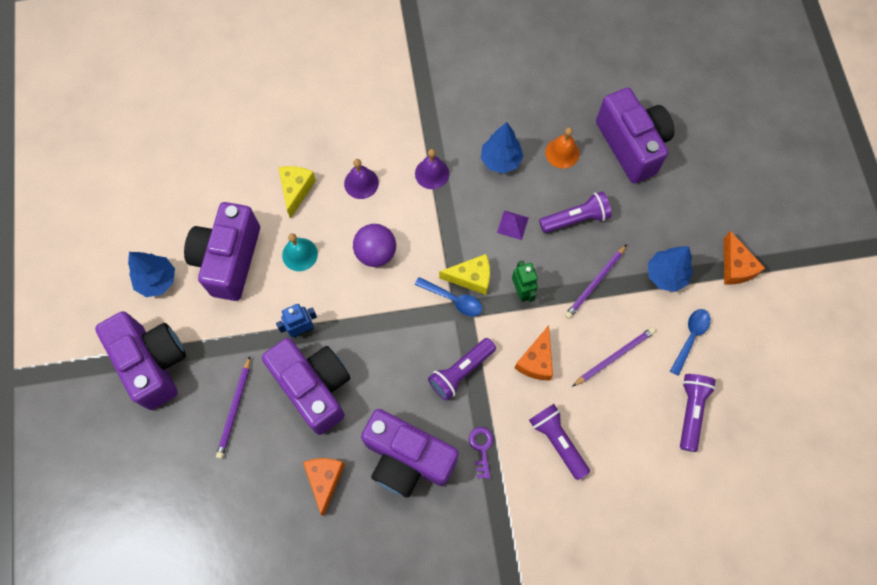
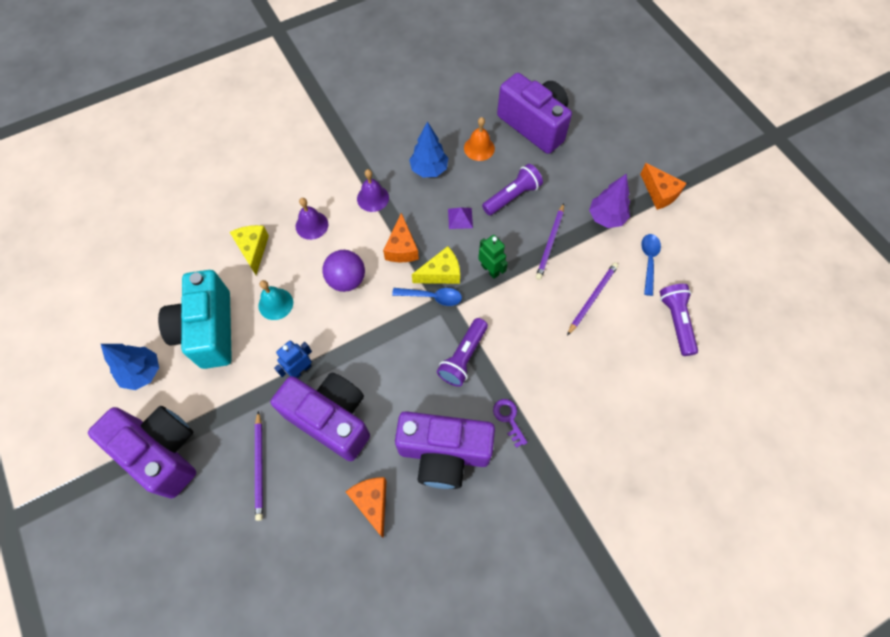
camera: 20 degrees left, 5 degrees down
(229, 259) = (208, 330): purple camera -> turquoise camera
(536, 360) = (526, 324): orange cheese -> orange cheese (402, 248)
(557, 441) = (574, 388): purple flashlight -> none
(665, 275) = (606, 218): blue tree -> purple tree

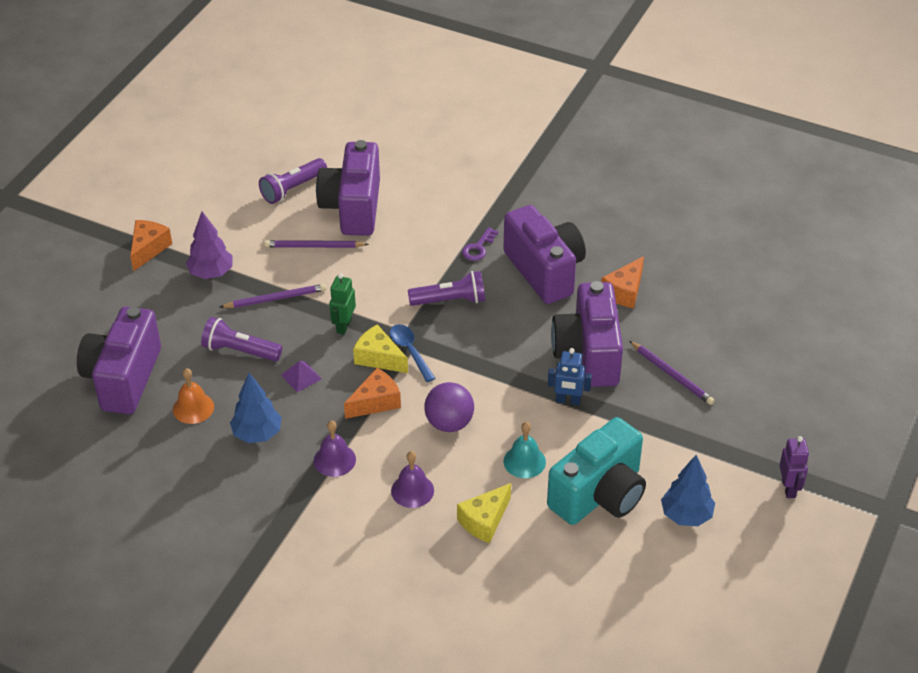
camera: 125 degrees left, 20 degrees down
(93, 464) = (789, 488): none -> purple robot
(162, 452) = (730, 447): purple camera -> purple camera (353, 207)
(259, 467) = (672, 375): purple pencil -> purple pencil turned 90 degrees clockwise
(648, 261) = (240, 227): blue spoon -> none

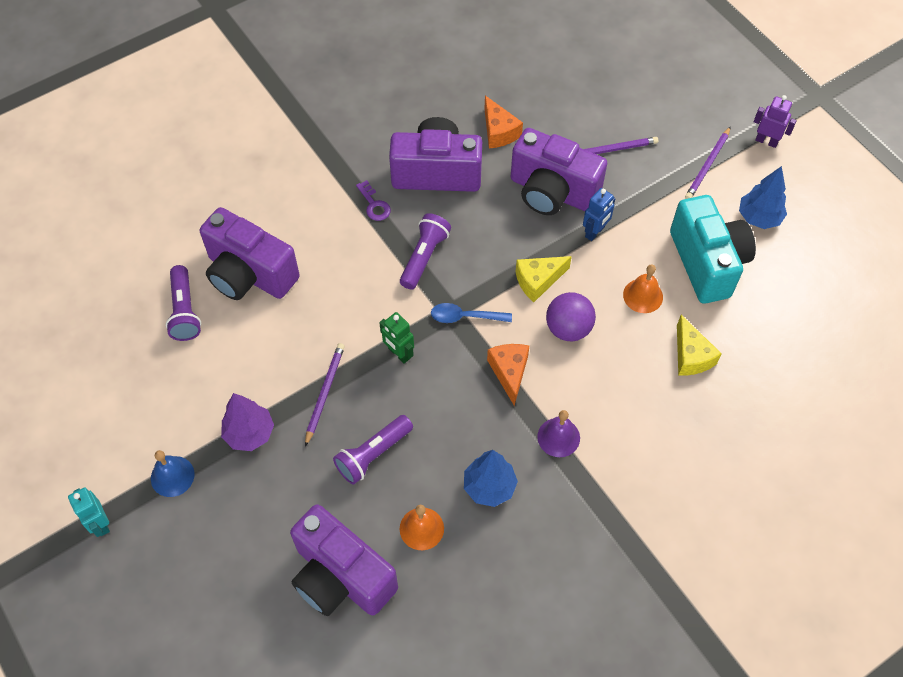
camera: 60 degrees left, 15 degrees up
(87, 230) = (100, 523): none -> turquoise robot
(148, 249) = (172, 476): orange cheese -> blue bell
(301, 376) = (440, 418): purple pyramid -> none
(314, 246) = (278, 329): purple pencil -> purple pencil (707, 165)
(378, 358) = (457, 345): yellow cheese -> yellow cheese (538, 281)
(412, 490) = (628, 393): purple bell -> none
(524, 461) = (643, 295): turquoise bell -> orange bell

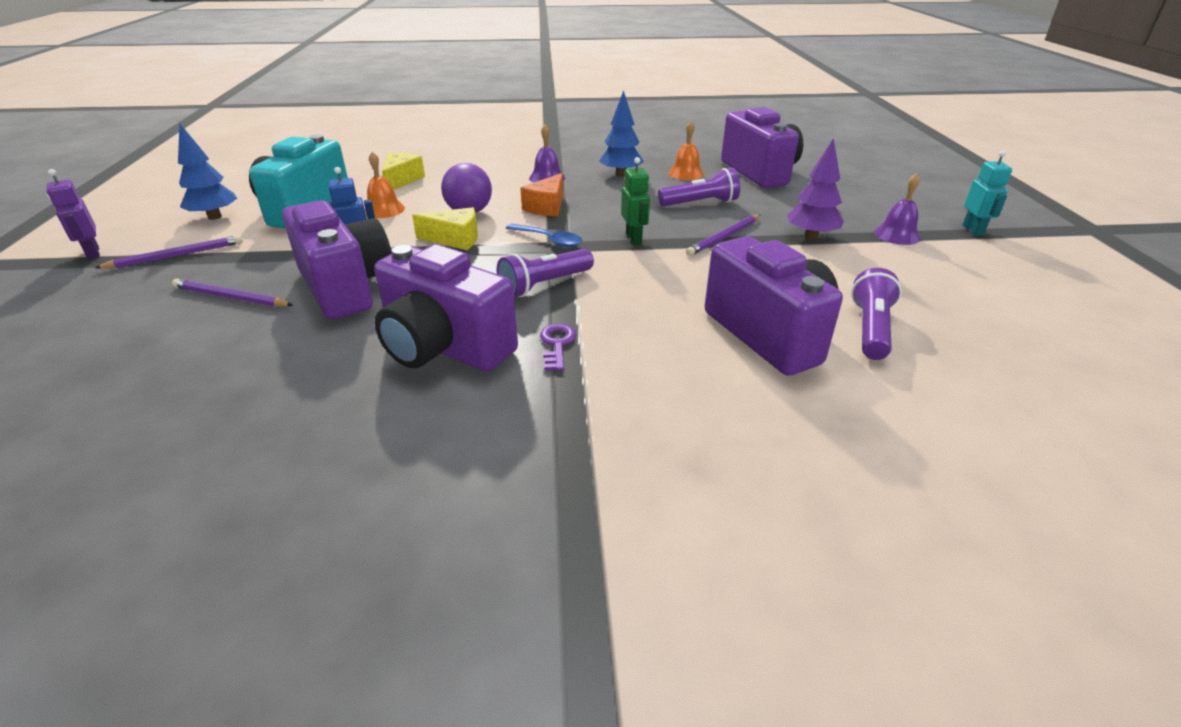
camera: 150 degrees left, 25 degrees down
(172, 476) = (897, 235): blue bell -> purple bell
(499, 132) = (312, 359): orange cheese -> none

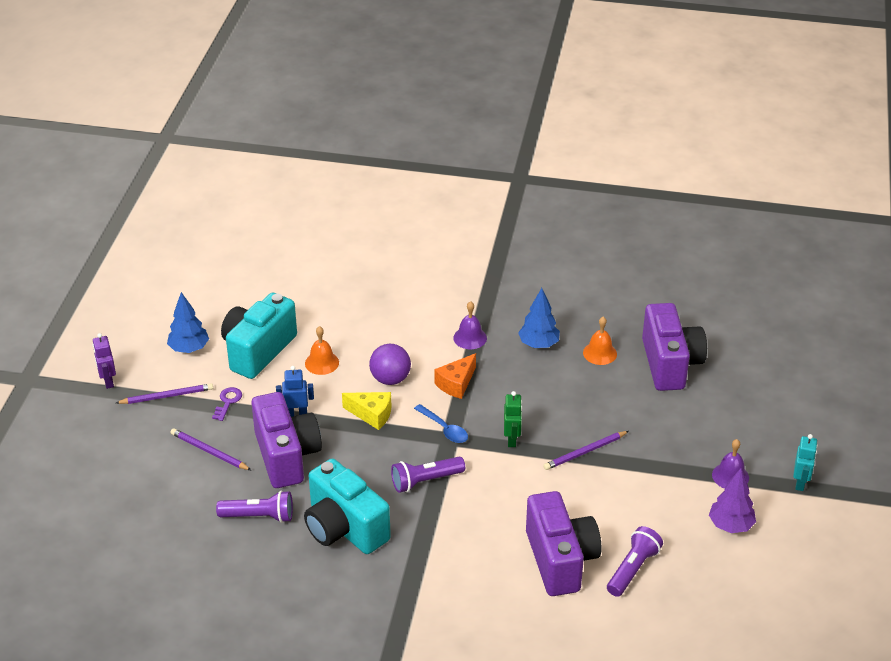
camera: 15 degrees right, 5 degrees up
(401, 180) = (341, 319): yellow cheese -> none
(444, 347) = (344, 528): purple camera -> turquoise camera
(557, 344) = (417, 540): purple key -> purple key (228, 402)
(700, 203) = (589, 402): purple flashlight -> purple flashlight (259, 516)
(811, 236) = (657, 464): purple tree -> purple tree (730, 525)

